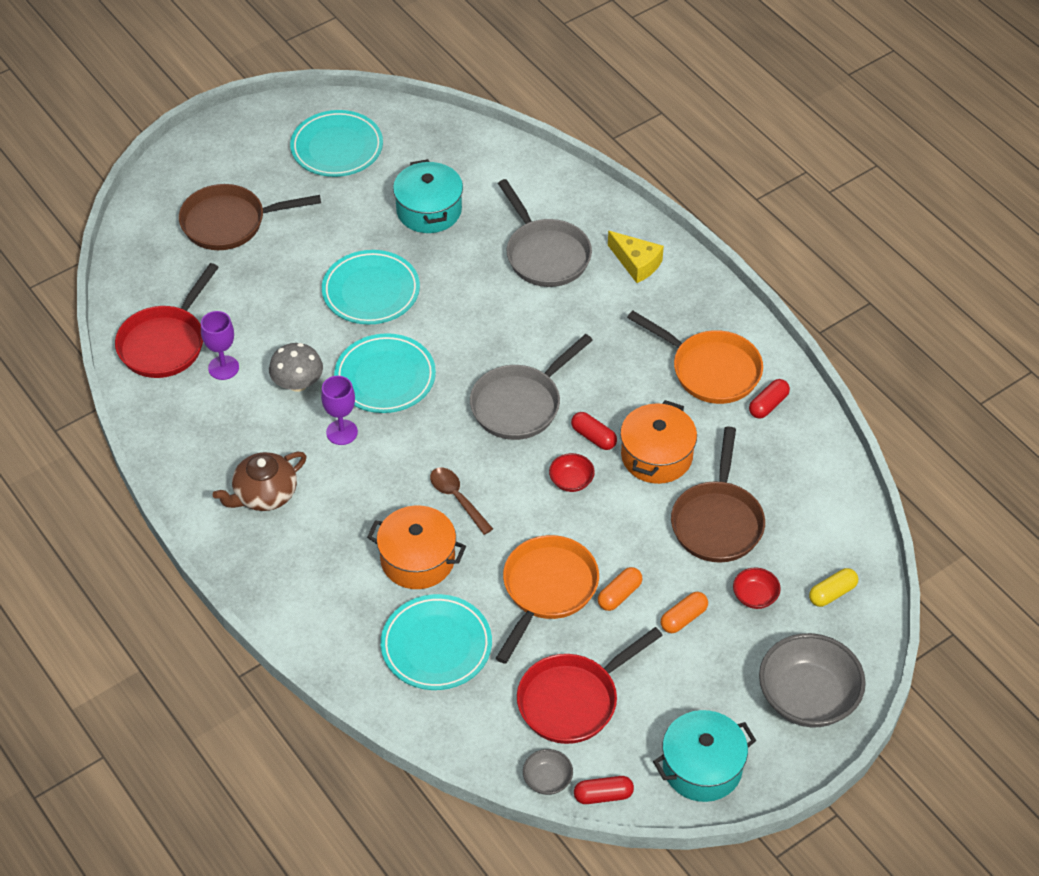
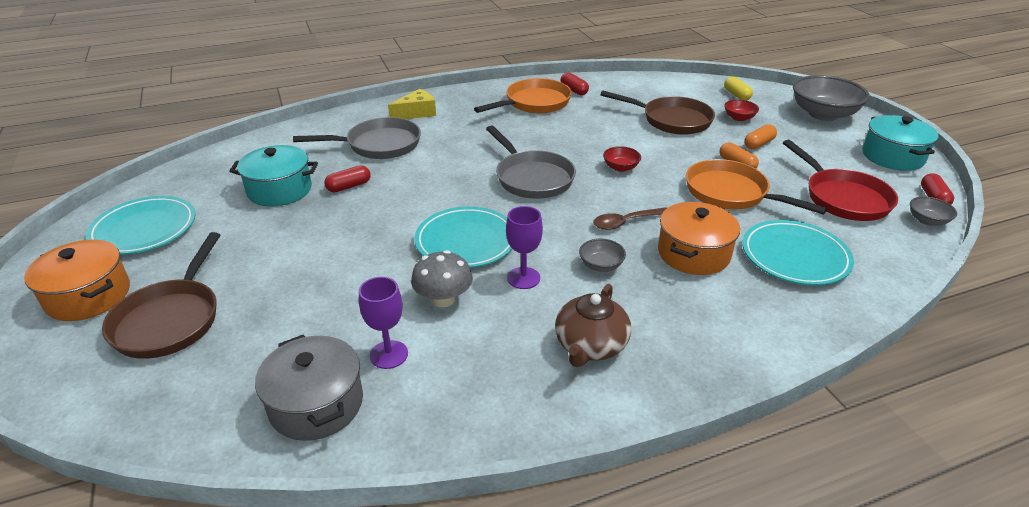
camera: 75 degrees left, 15 degrees down
(165, 343) = (316, 404): red pan -> grey pot
(264, 494) = (590, 345): brown teapot -> brown teapot turned 45 degrees clockwise
(371, 291) = (352, 235): turquoise plate -> none
(377, 487) = (601, 265): none -> grey bowl
(593, 437) = (579, 152): red capsule -> red capsule (349, 186)
(656, 456) = (606, 132): orange pot -> orange pot (88, 296)
(683, 618) = (758, 144): orange capsule -> orange capsule turned 75 degrees clockwise

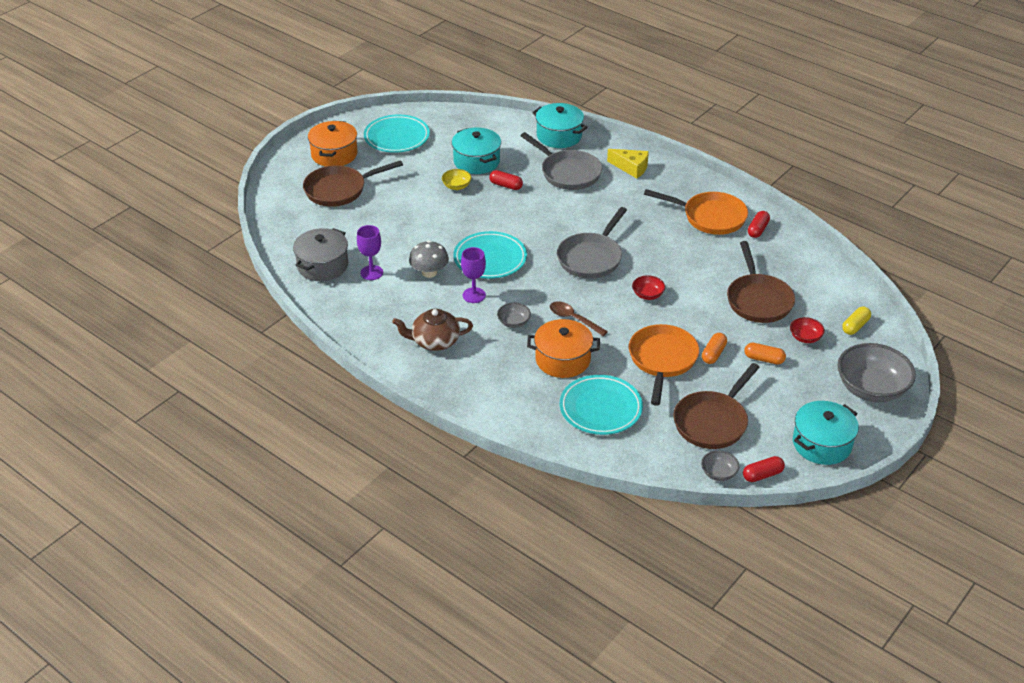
camera: 60 degrees right, 5 degrees up
(304, 219) = (456, 186): none -> yellow bowl
(313, 130) = (559, 136): none -> turquoise pot
(843, 198) = (712, 422): red pan -> brown pan

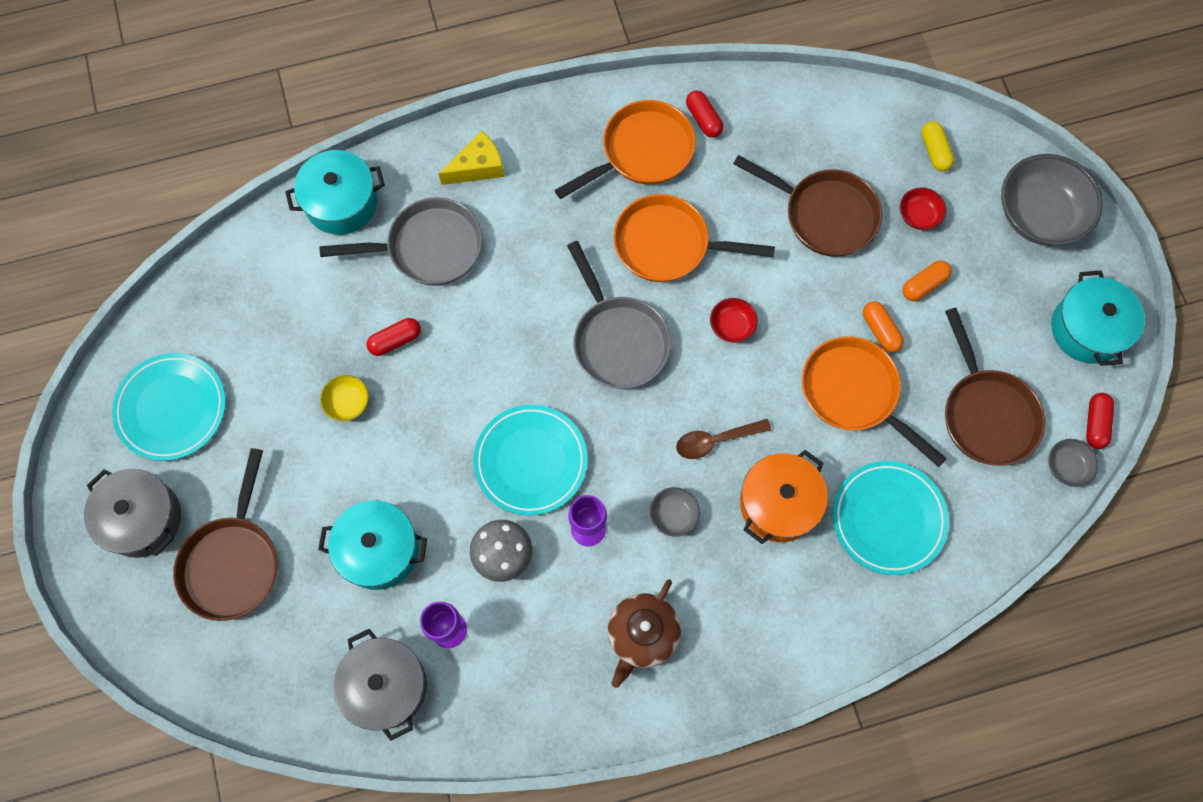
camera: 55 degrees left, 30 degrees up
(334, 154) = (142, 519): orange pot -> grey pot
(476, 161) = (313, 341): turquoise pot -> turquoise pot (379, 550)
(667, 250) = (668, 244): none -> orange pan

